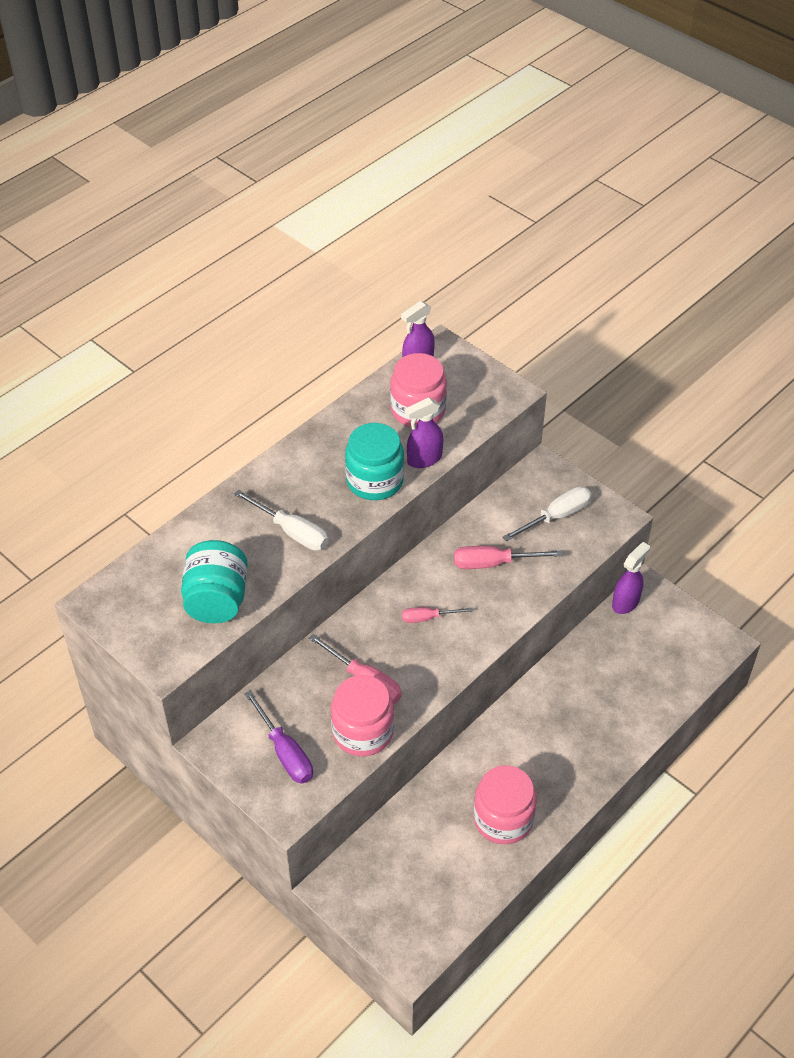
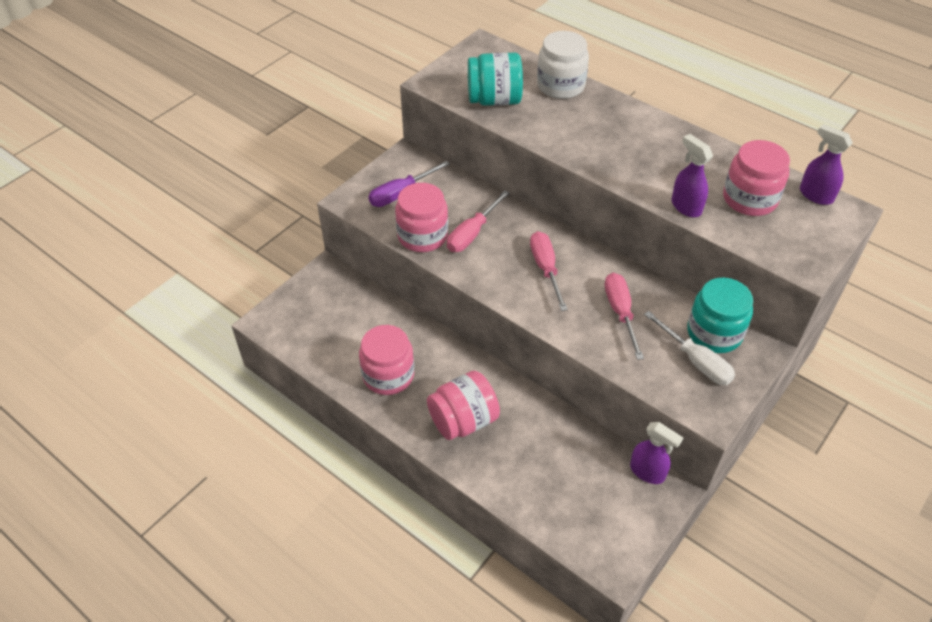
camera: 85 degrees right, 0 degrees up
(202, 533) = (560, 86): none -> white jar
(292, 532) = (574, 132): white screwdriver -> none
(375, 481) = (647, 176): turquoise jar -> turquoise jar (714, 333)
(427, 618) = (546, 269): pink screwdriver -> pink screwdriver, size x1.58
(566, 749) = (463, 421): none -> pink jar

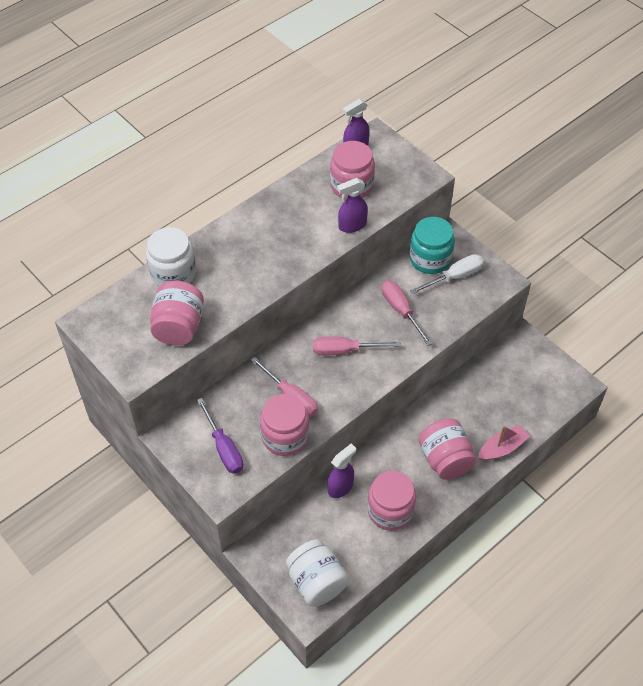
camera: 80 degrees left, 5 degrees up
(299, 323) = (316, 582): none -> white jar
(492, 480) = (502, 448): none -> pink boat
(494, 100) = (179, 327): turquoise jar -> pink jar
(620, 312) = (401, 311): pink screwdriver -> pink screwdriver turned 60 degrees clockwise
(647, 472) = (504, 347): purple spray bottle -> purple spray bottle (340, 487)

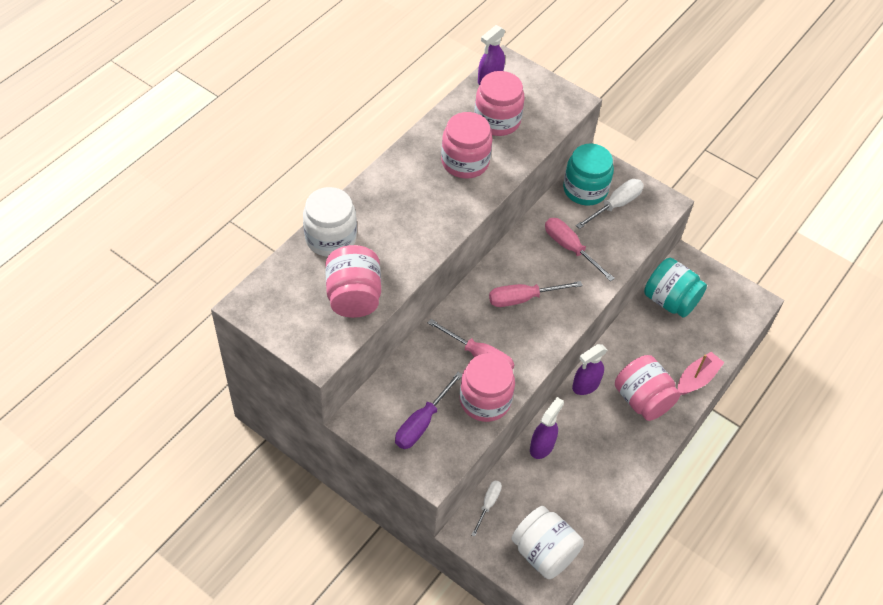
camera: 15 degrees left, 0 degrees up
(224, 448) = (422, 422): purple screwdriver -> purple screwdriver turned 75 degrees clockwise
(278, 531) = (488, 504): none -> white screwdriver
(352, 225) = (510, 163): purple spray bottle -> purple spray bottle (585, 385)
(390, 510) = (600, 462): pink jar -> pink jar (465, 162)
(496, 372) = (670, 301): none -> turquoise jar

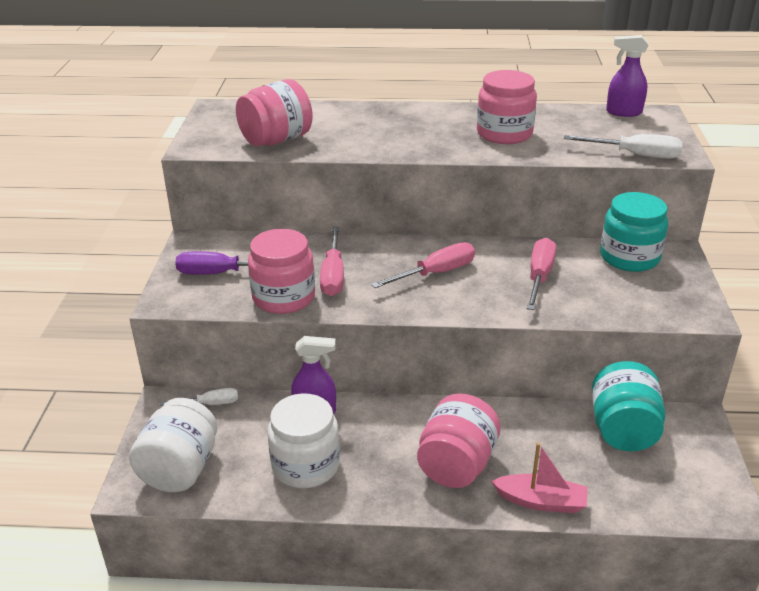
camera: 60 degrees right, 20 degrees down
(330, 238) = (327, 112): white jar -> white jar (305, 465)
(497, 120) = (581, 131): pink jar -> none
(523, 298) = (435, 273): pink screwdriver -> pink screwdriver turned 105 degrees clockwise
(585, 385) = (426, 411): purple spray bottle -> none
(615, 205) = (641, 283): white screwdriver -> white screwdriver (635, 155)

